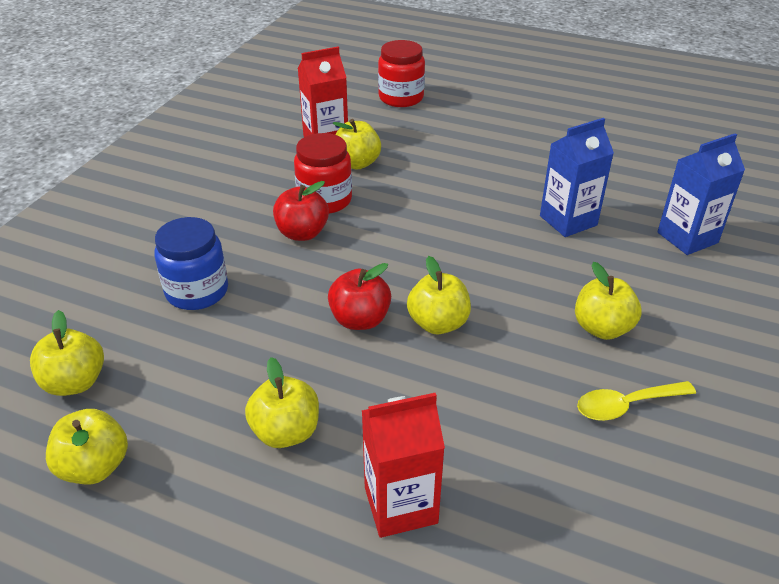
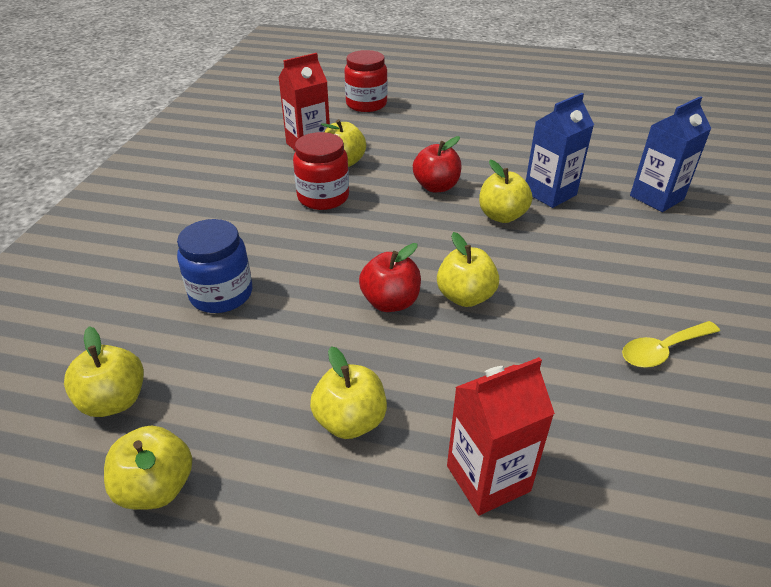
camera: 10 degrees left, 0 degrees up
(302, 233) = (310, 229): red apple -> red apple (436, 187)
(602, 328) = (614, 283): yellow apple -> yellow apple (502, 216)

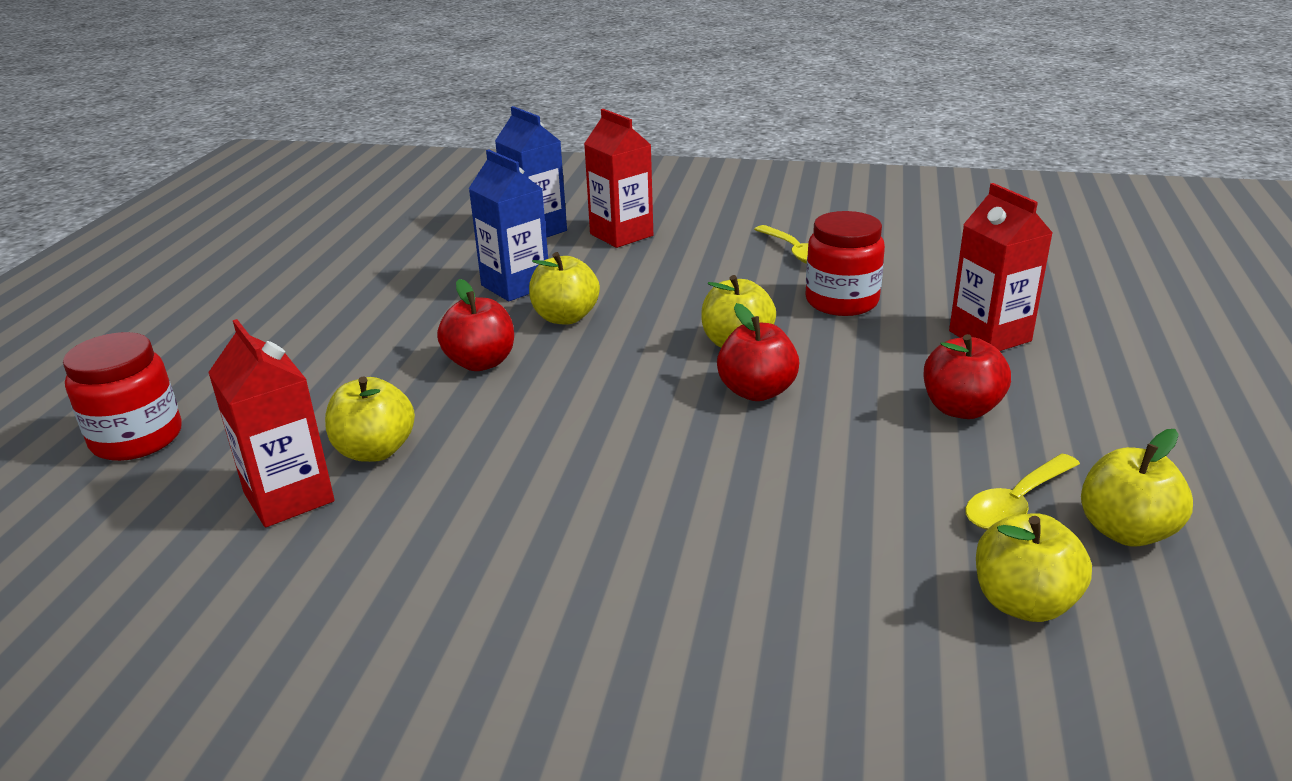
camera: 90 degrees left, 10 degrees down
(213, 425) = (1016, 504): none -> yellow spoon
(221, 294) = (768, 538): blue jar -> none
(323, 197) = (492, 463): red jar -> red jar (841, 301)
(350, 421) = (961, 409): yellow apple -> red apple
(665, 240) = (621, 235): none -> red carton

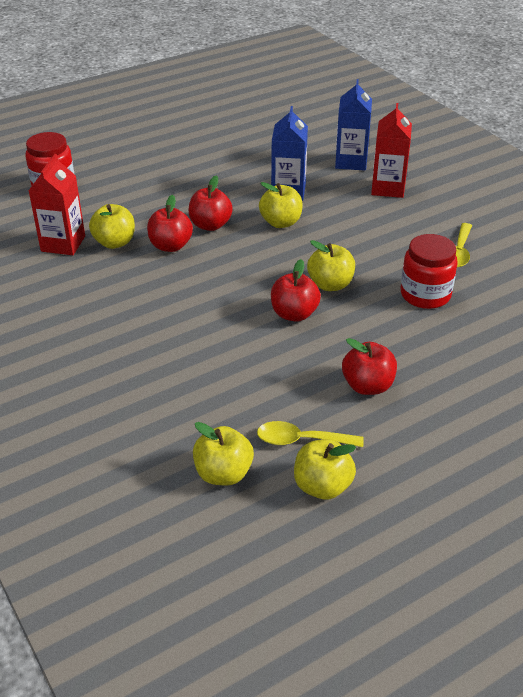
camera: 45 degrees right, 10 degrees up
(468, 411) = (170, 246): none -> red apple
(990, 336) = (463, 363): red carton -> none

